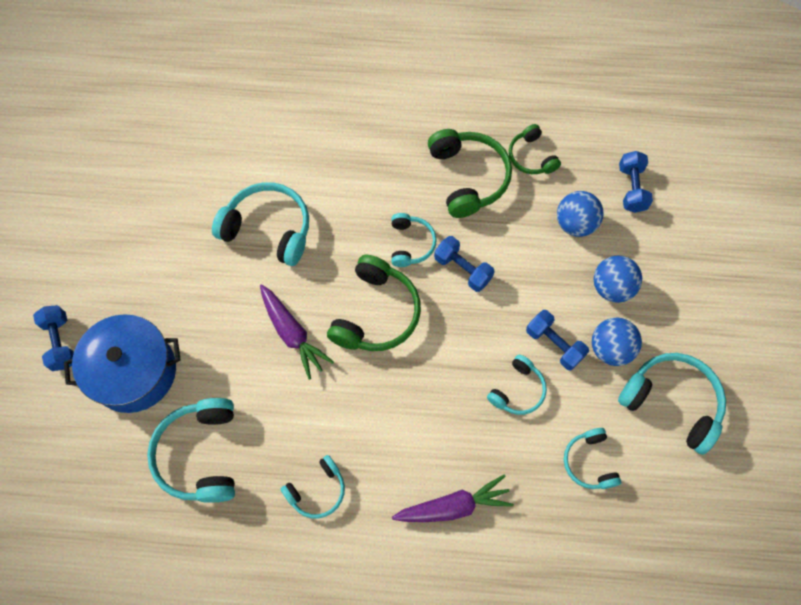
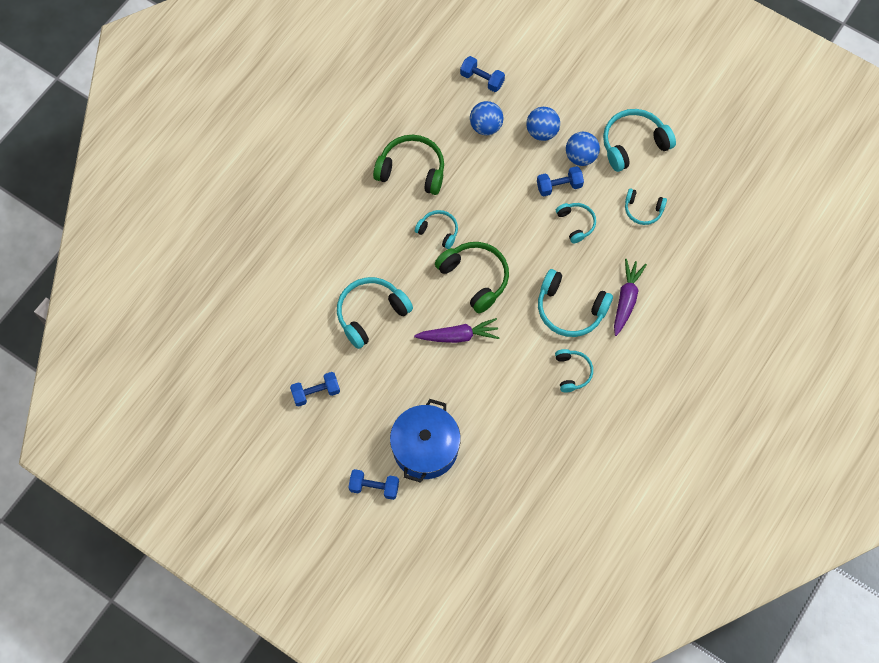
camera: 60 degrees left, 0 degrees up
(200, 454) = (508, 431): turquoise headphones -> turquoise headphones (570, 309)
(462, 269) = (476, 210): blue dumbbell -> blue dumbbell (316, 392)
(531, 157) = (421, 124): green headphones -> none

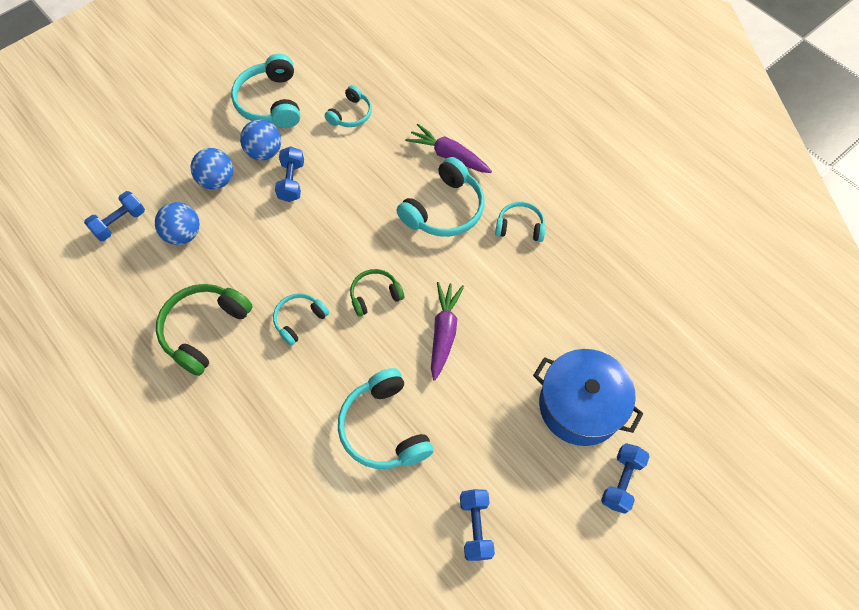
camera: 75 degrees left, 5 degrees down
(475, 278) = (375, 295): green headphones -> green headphones, size x0.59
(576, 223) = (344, 177): turquoise headphones -> none

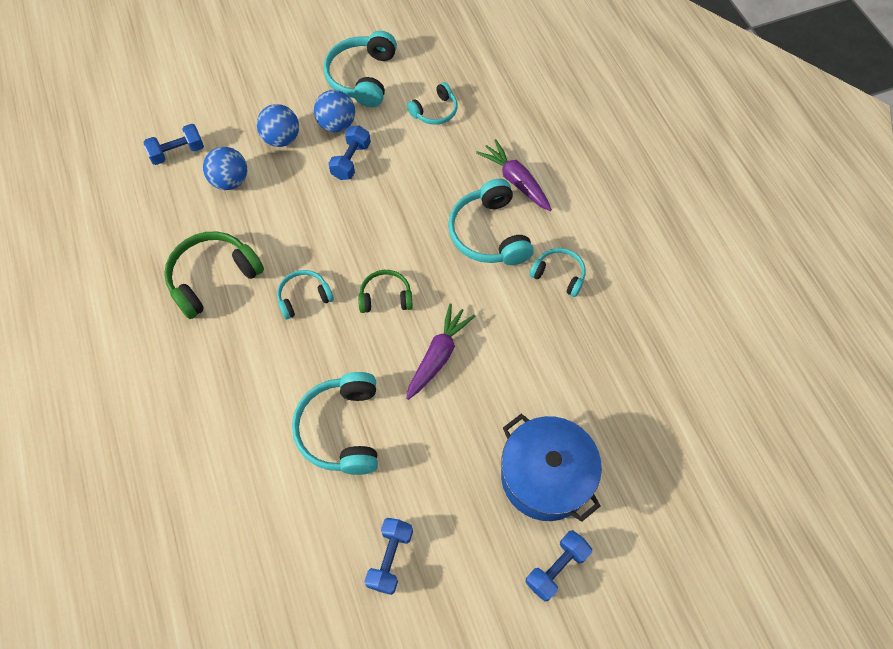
camera: 20 degrees right, 0 degrees up
(444, 209) = (489, 234): turquoise headphones -> turquoise headphones turned 105 degrees clockwise

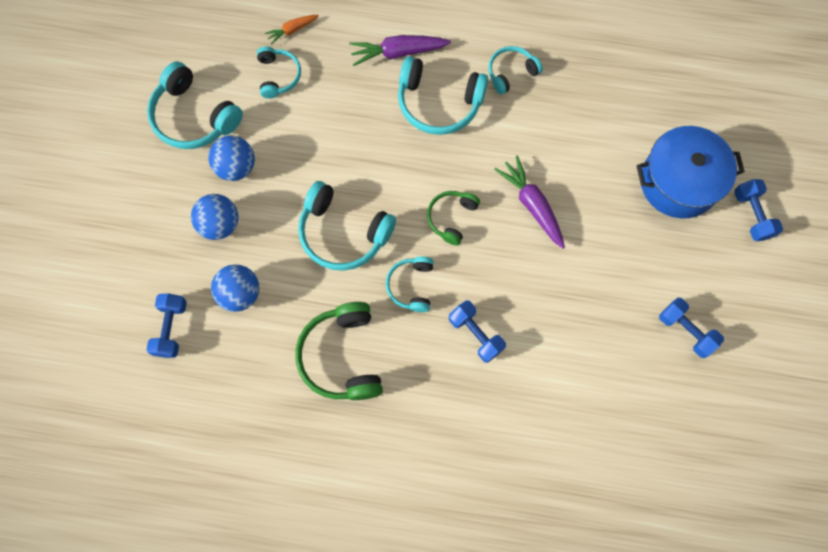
camera: 60 degrees left, 10 degrees up
(342, 429) = (557, 315): turquoise headphones -> turquoise headphones (343, 233)
(351, 161) = (287, 175): blue dumbbell -> blue dumbbell (475, 334)
(482, 100) = (292, 30): none -> orange carrot

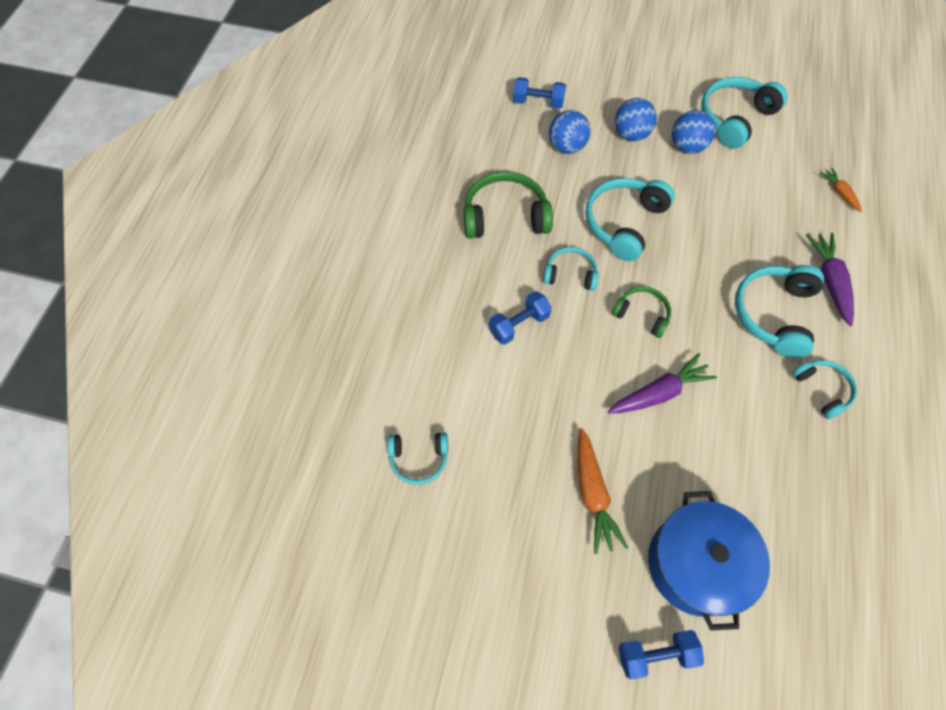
camera: 95 degrees right, 10 degrees down
(278, 76) = (786, 180): turquoise headphones -> turquoise headphones (419, 459)
(635, 262) = (592, 494): none -> orange carrot
(686, 330) = (509, 539): blue dumbbell -> none

